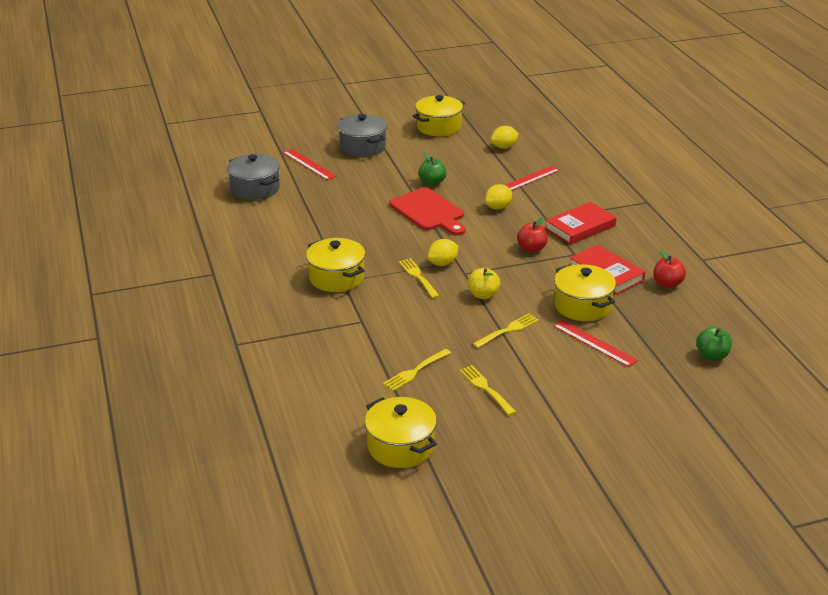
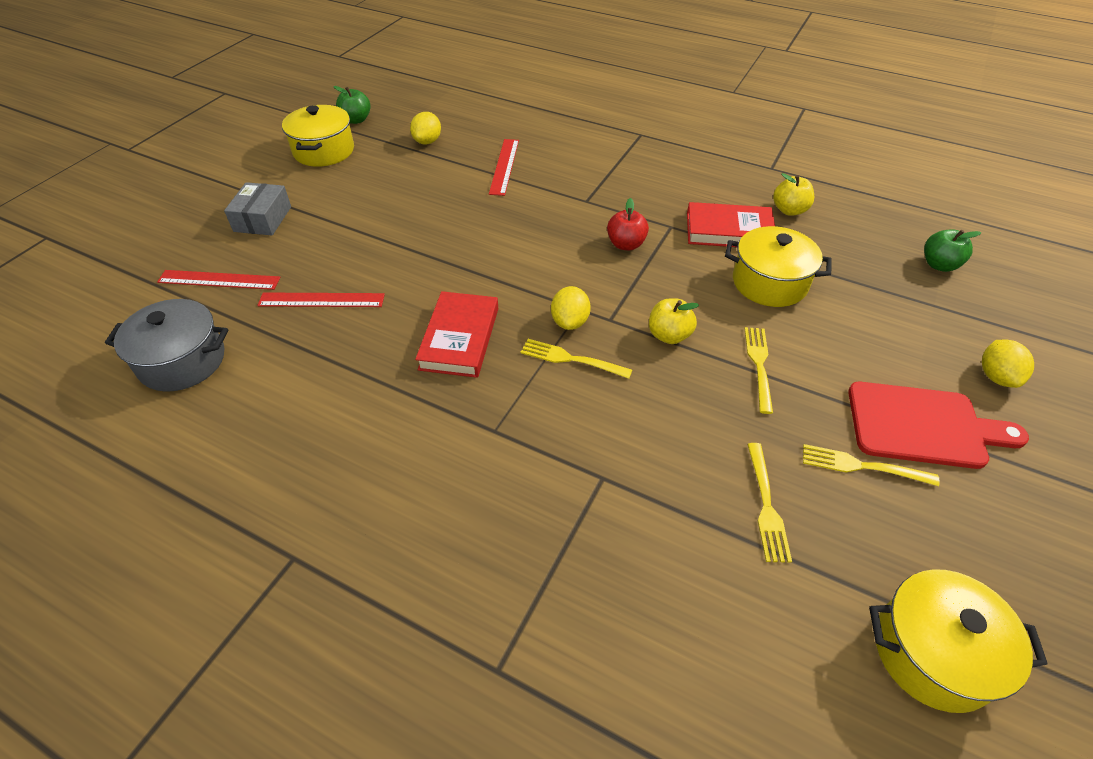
camera: 45 degrees left, 15 degrees up
(336, 278) = (480, 431): yellow pot -> none
(362, 147) = (262, 219): grey pot -> grey box
(429, 211) = (459, 262): red cutting board -> red cutting board (922, 426)
(432, 182) = (410, 222): green apple -> green apple (356, 120)
(498, 207) = (522, 214): yellow lemon -> yellow lemon (996, 377)
(580, 227) = (629, 193): red book -> red book (459, 338)
(594, 343) = (846, 321): red ruler -> red ruler (321, 300)
(667, 284) = (789, 210): red apple -> yellow apple

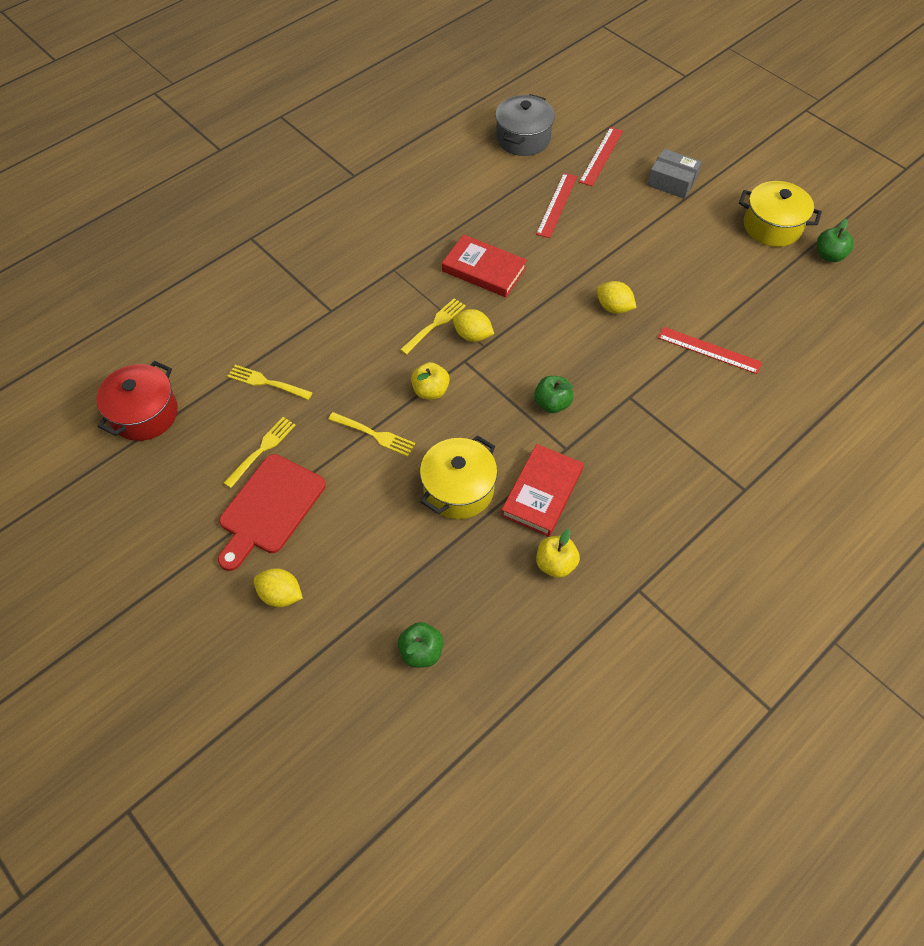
camera: 110 degrees right, 10 degrees up
(427, 141) = (772, 302): yellow lemon -> yellow lemon (613, 307)
(626, 244) = (552, 404): red apple -> green apple
(933, 653) = (144, 414): yellow pot -> red pot

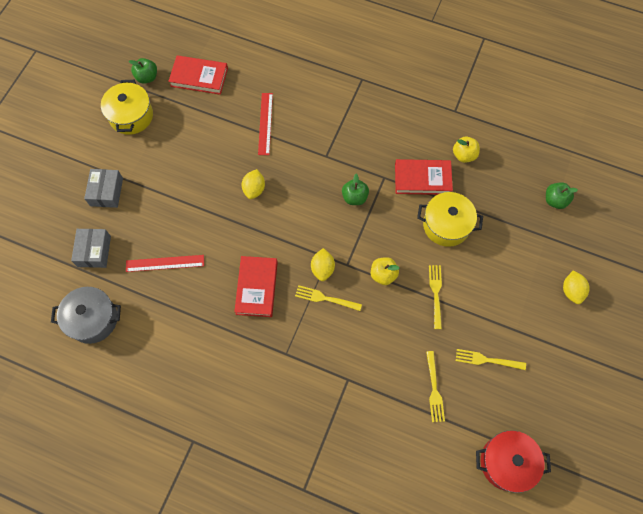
camera: 115 degrees left, 10 degrees up
(269, 508) = (523, 330): red cutting board -> none
(601, 156) = (94, 251): red ruler -> grey box
(812, 306) = (199, 77): none -> red book

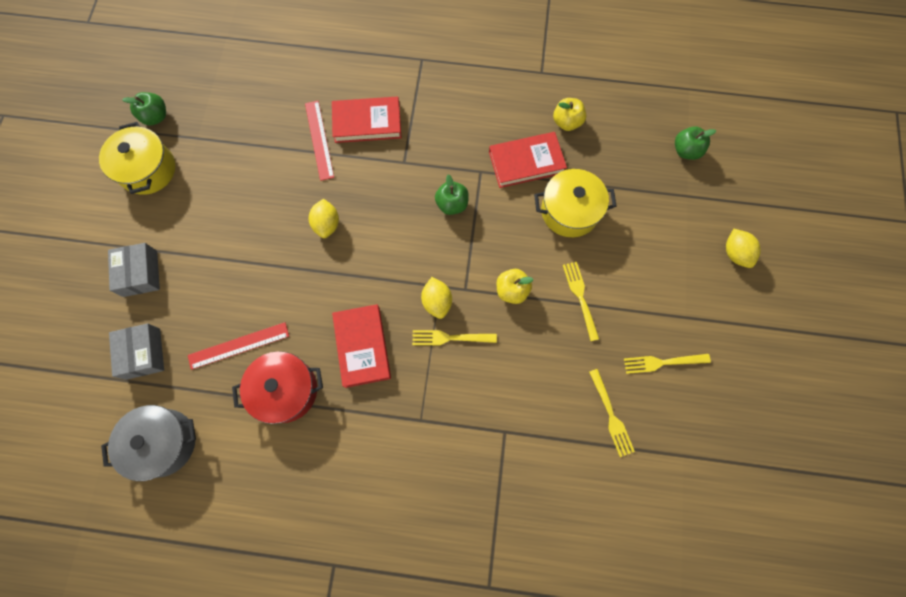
camera: 15 degrees left, 5 degrees up
(199, 77) = (222, 102): red book -> red book (367, 122)
(506, 462) = (720, 482): red pot -> red pot (286, 390)

